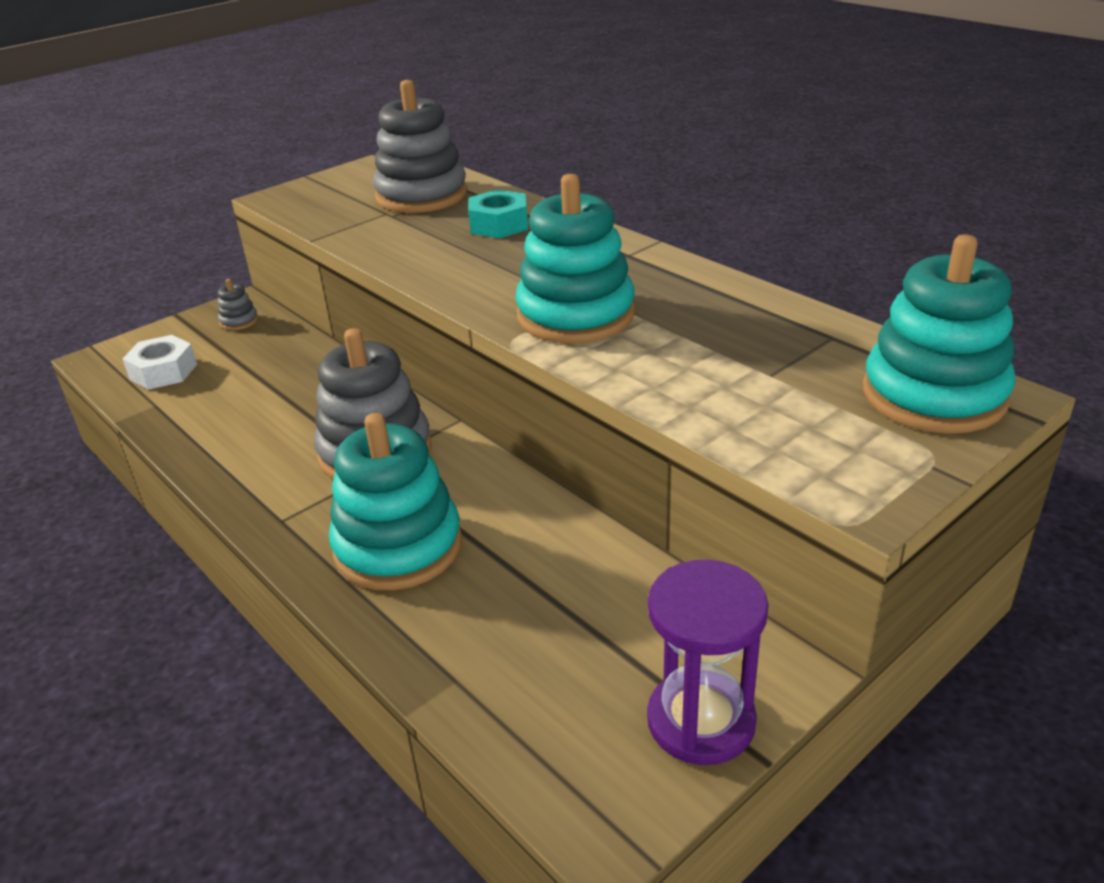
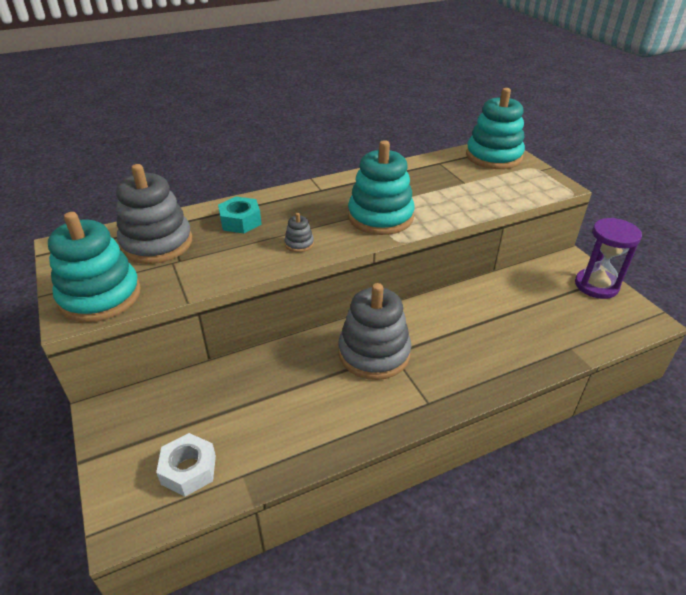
camera: 75 degrees left, 5 degrees up
(239, 321) = (136, 414): grey stacking toy -> grey stacking toy (299, 244)
(398, 546) = (468, 354): turquoise stacking toy -> turquoise stacking toy (100, 296)

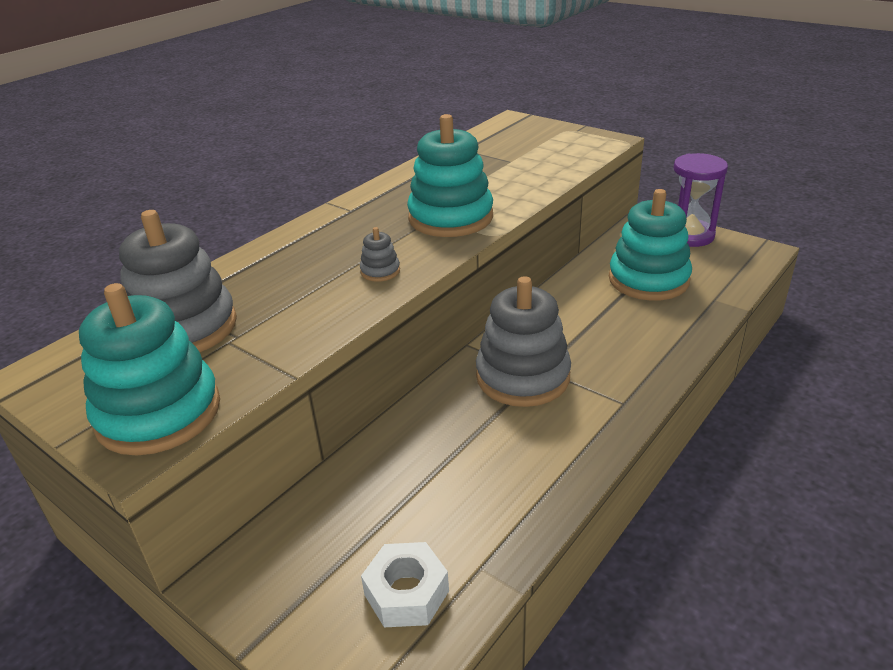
camera: 25 degrees left, 5 degrees down
(240, 221) = (279, 270): turquoise nut -> none
(493, 156) = (517, 130): turquoise stacking toy -> turquoise stacking toy (648, 280)

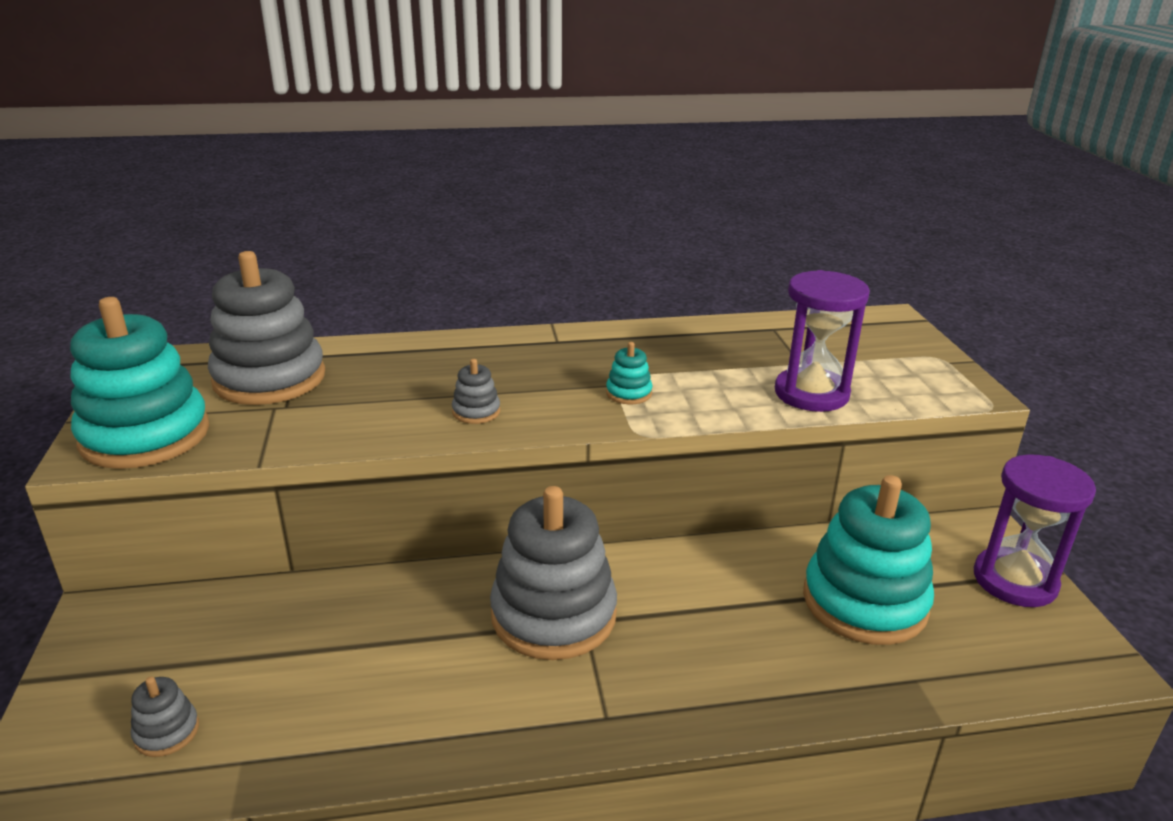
camera: 40 degrees right, 5 degrees down
(406, 593) = (167, 732): white nut -> grey stacking toy
(450, 218) = (629, 393): turquoise stacking toy -> turquoise stacking toy, size x0.42
(543, 174) = (811, 393): none -> purple hourglass

